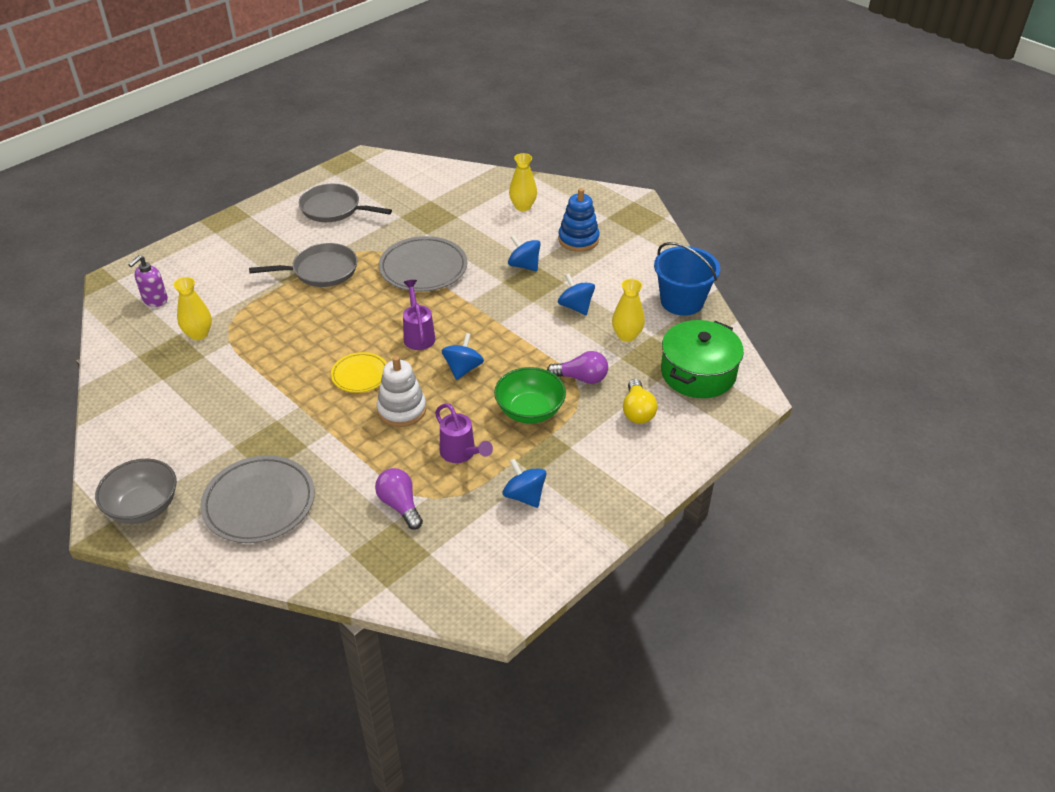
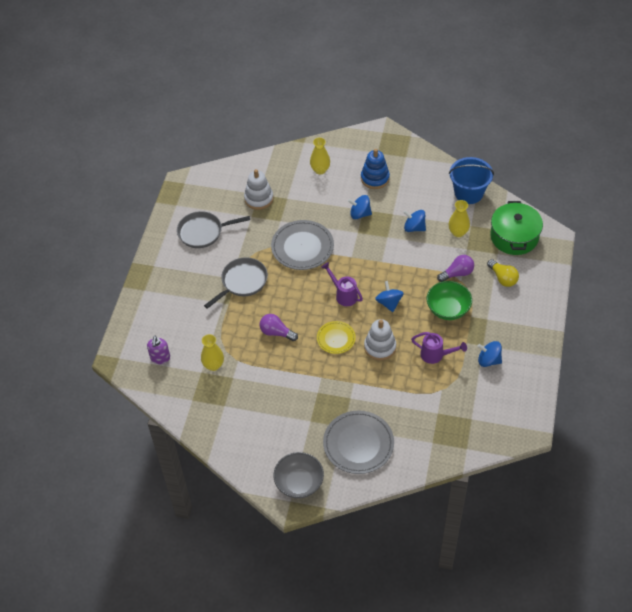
camera: 30 degrees left, 10 degrees up
(400, 505) = (432, 402): purple light bulb -> purple light bulb (276, 332)
(426, 204) = (259, 199): none -> white stacking toy

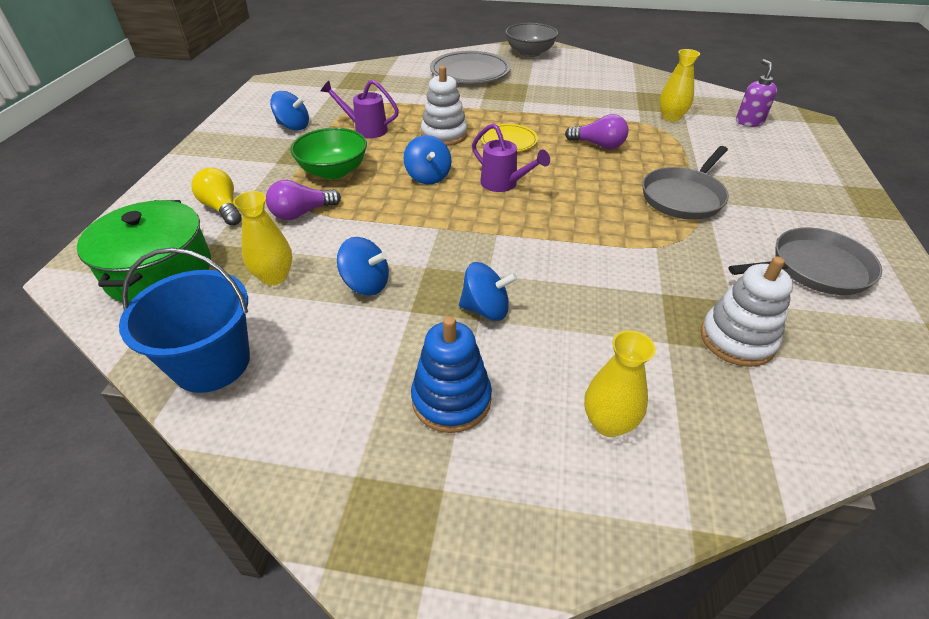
camera: 175 degrees right, 10 degrees down
(302, 247) = (596, 247): grey plate -> none

